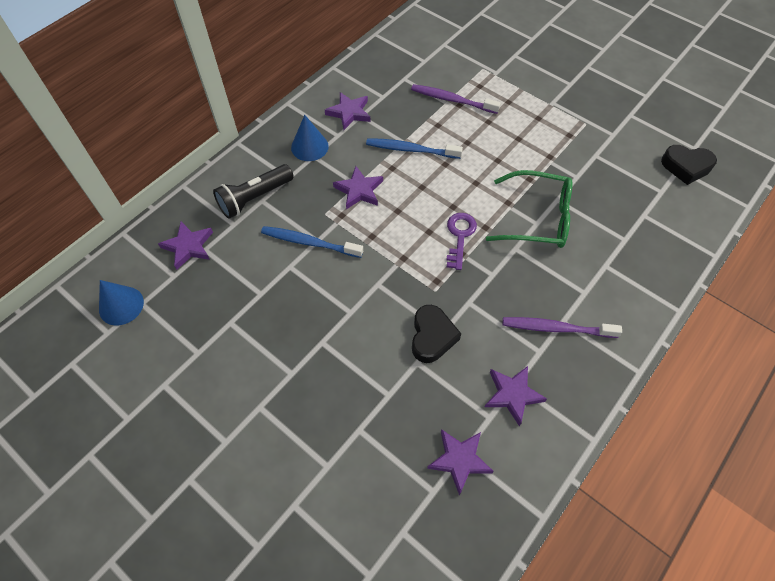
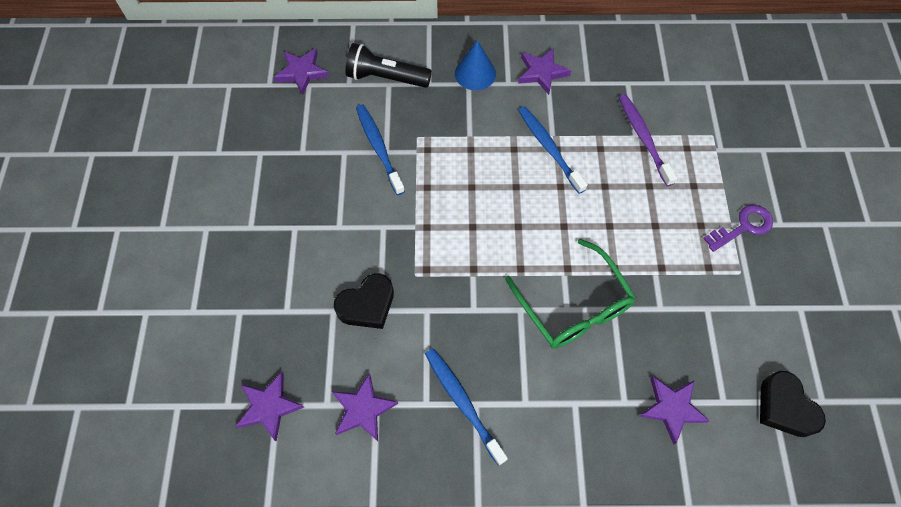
camera: 50 degrees right, 5 degrees up
(121, 305) = (217, 74): blue cone -> none
(359, 190) = (465, 143): purple star -> purple star (671, 408)
(460, 236) = (491, 254): purple key -> purple key (743, 226)
(557, 328) = (463, 403): purple toothbrush -> blue toothbrush

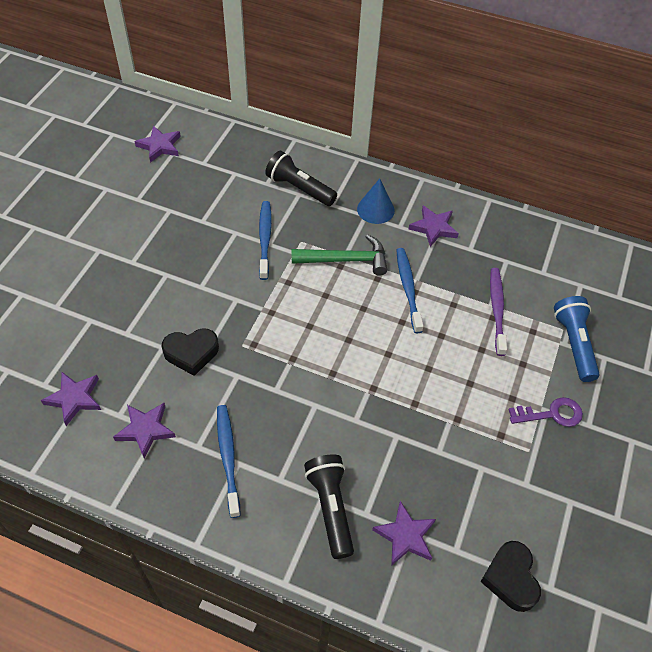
camera: 20 degrees right, 10 degrees down
(302, 72) = (234, 162): purple star -> purple star (159, 146)
(473, 140) = (346, 260): none -> green hammer
(573, 306) = (362, 419): green glasses -> none
(588, 411) = (330, 508): none -> black flashlight
(729, 146) = (573, 344): none -> blue flashlight

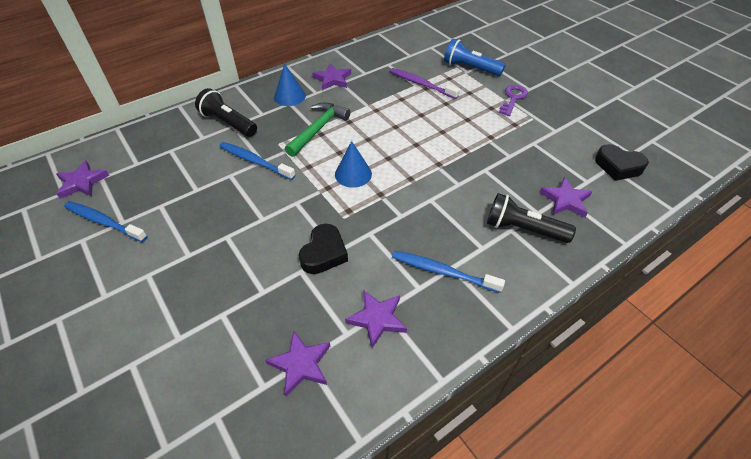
camera: 55 degrees left, 5 degrees down
(299, 188) = (228, 123): black flashlight -> black flashlight turned 60 degrees clockwise
(303, 322) = (353, 174): none -> blue cone
(408, 289) = (371, 112): blue toothbrush -> blue toothbrush (104, 222)

